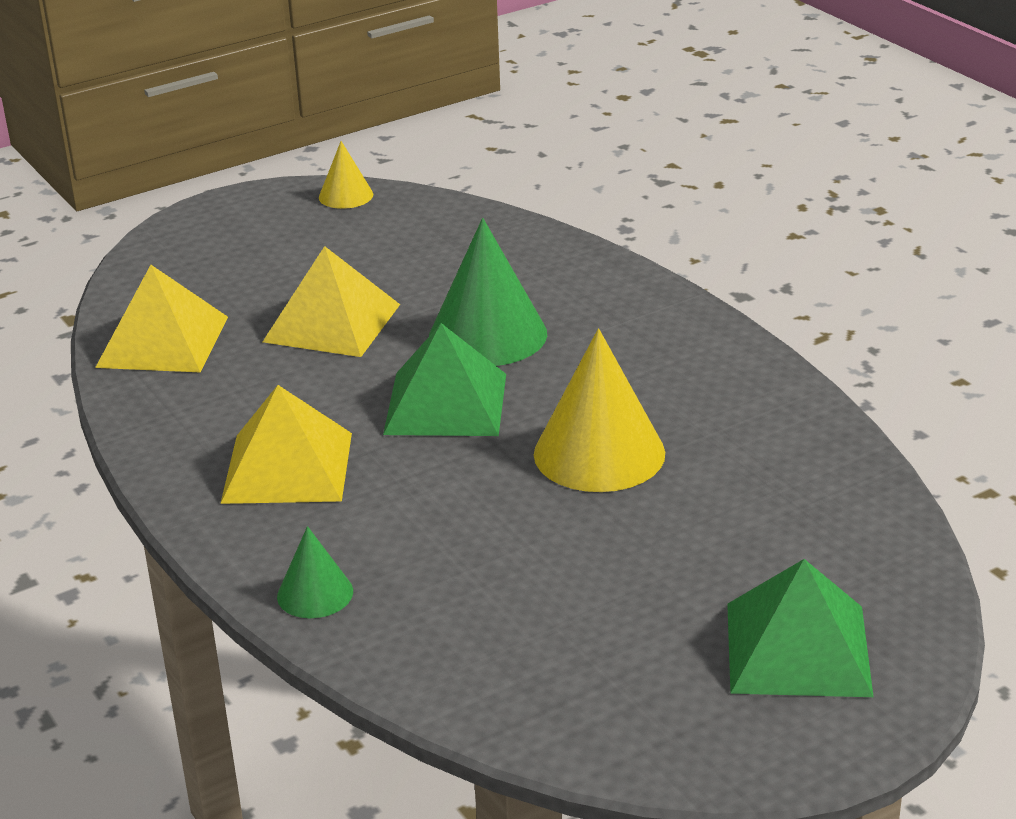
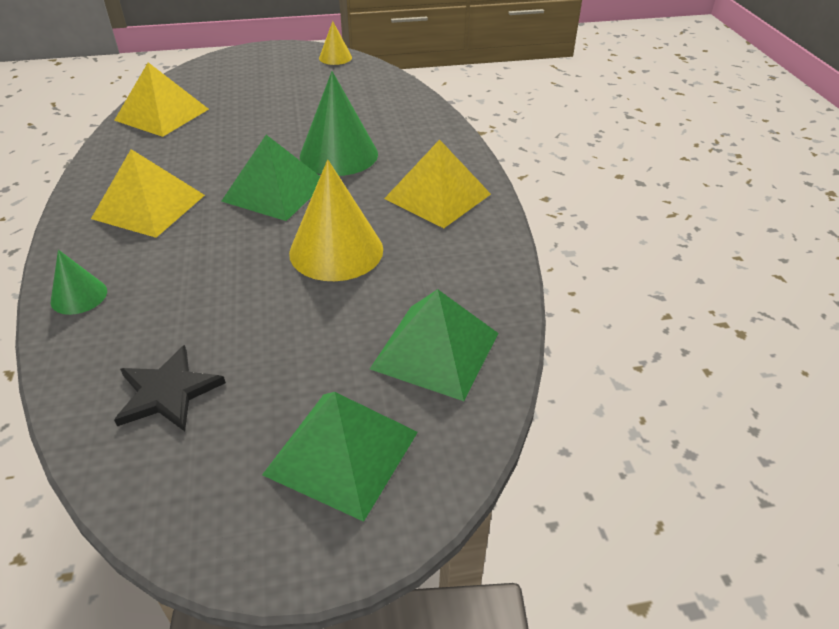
camera: 20 degrees right, 10 degrees up
(332, 323) = (259, 126): yellow pyramid -> yellow pyramid (438, 196)
(544, 654) = (168, 392): none -> black star
(814, 525) = (435, 350): none -> green pyramid

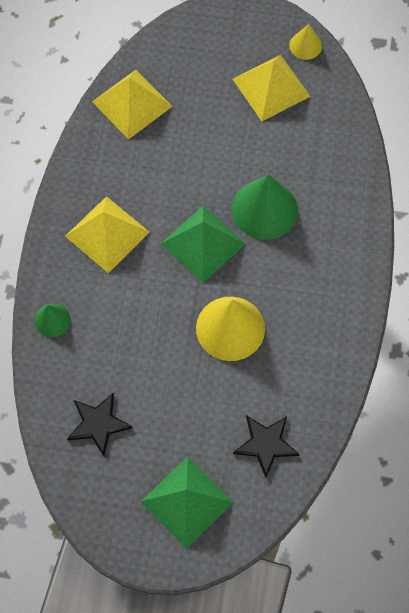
camera: 20 degrees right, 25 degrees up
(435, 350) = (266, 444): green pyramid -> black star
(438, 196) = (325, 289): yellow pyramid -> yellow pyramid (271, 87)

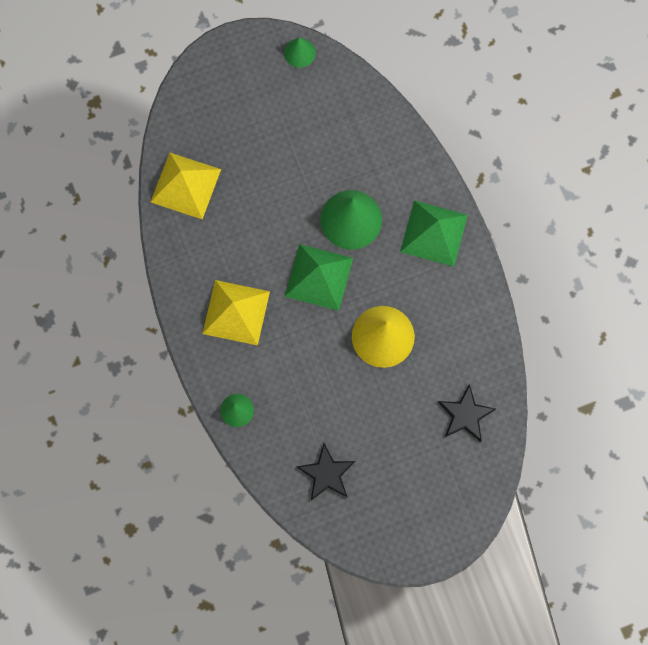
camera: 30 degrees left, 10 degrees up
(187, 502) = (432, 495): green pyramid -> green pyramid (434, 233)
(271, 87) = (293, 107): yellow pyramid -> none
(305, 45) = (299, 52): yellow cone -> green cone

